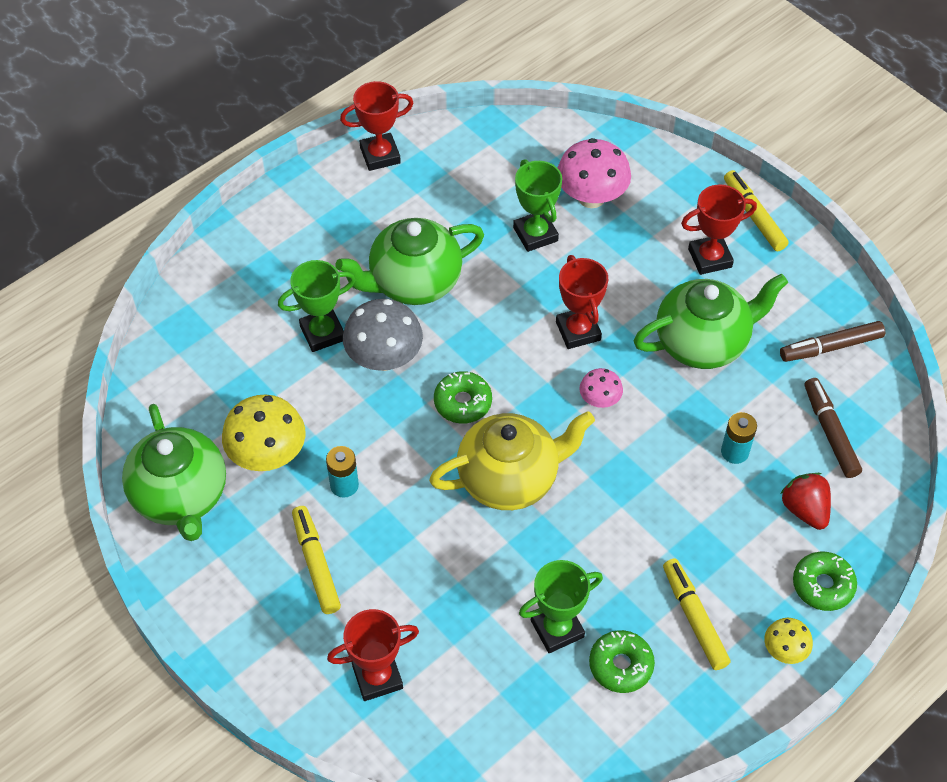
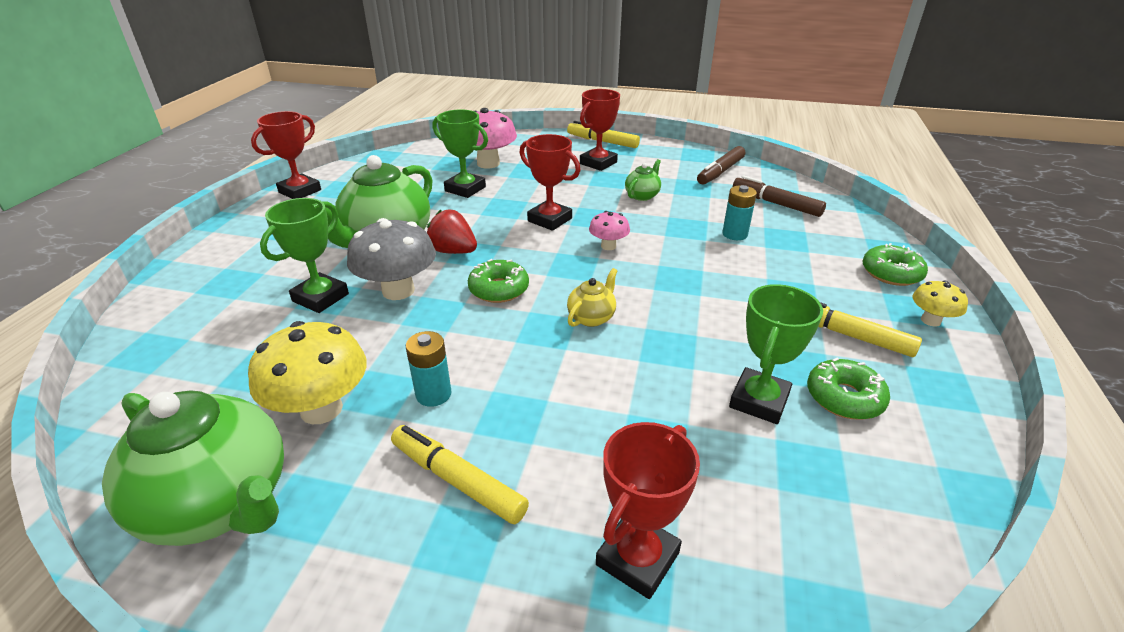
camera: 35 degrees left, 20 degrees down
(510, 478) = (592, 317): yellow teapot -> yellow teapot, size x0.45
(703, 342) = (642, 195): green teapot -> green teapot, size x0.45
(804, 509) = (819, 242): red strawberry -> red strawberry (453, 251)

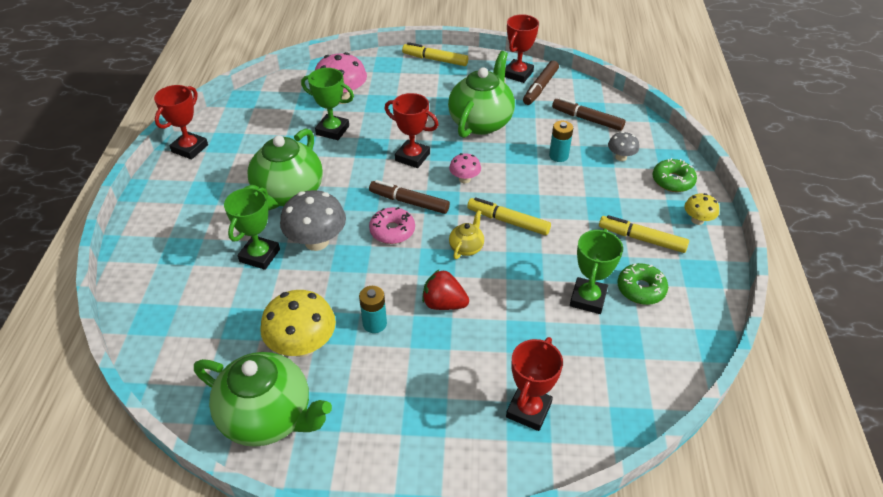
camera: 10 degrees left, 10 degrees up
(453, 251) = (345, 199): red strawberry -> red strawberry (444, 303)
(457, 480) = (411, 380): yellow marker -> yellow marker (508, 221)
(499, 289) = (392, 231): green donut -> pink donut
(531, 262) = (409, 202): none -> brown marker
(598, 163) = (437, 87): red trophy -> red trophy (518, 74)
(642, 195) = (481, 122): green teapot -> green teapot, size x2.22
(818, 243) = (621, 157): none -> grey mushroom

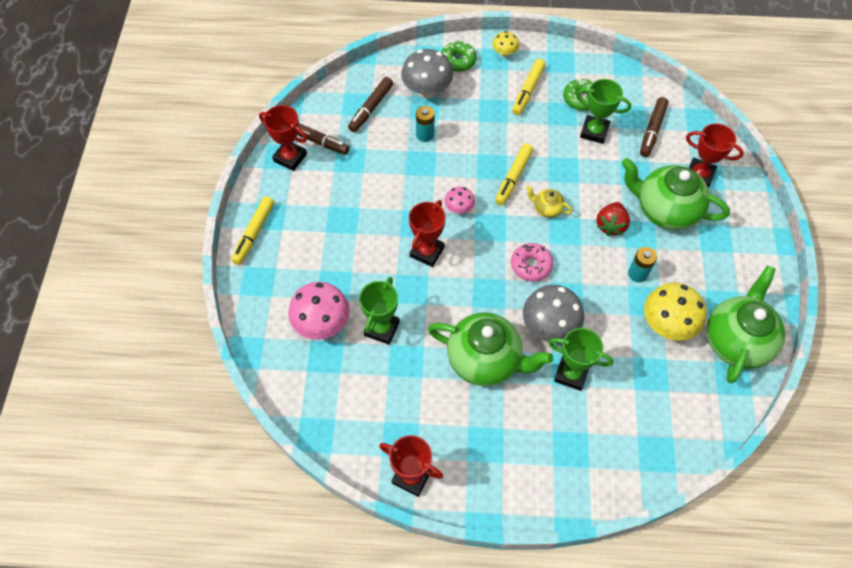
camera: 90 degrees left, 15 degrees up
(409, 202) = (492, 253): brown marker -> brown marker (652, 130)
(481, 122) = (372, 193): green teapot -> green teapot (665, 210)
(621, 157) = (427, 90): grey mushroom -> grey mushroom, size x1.86

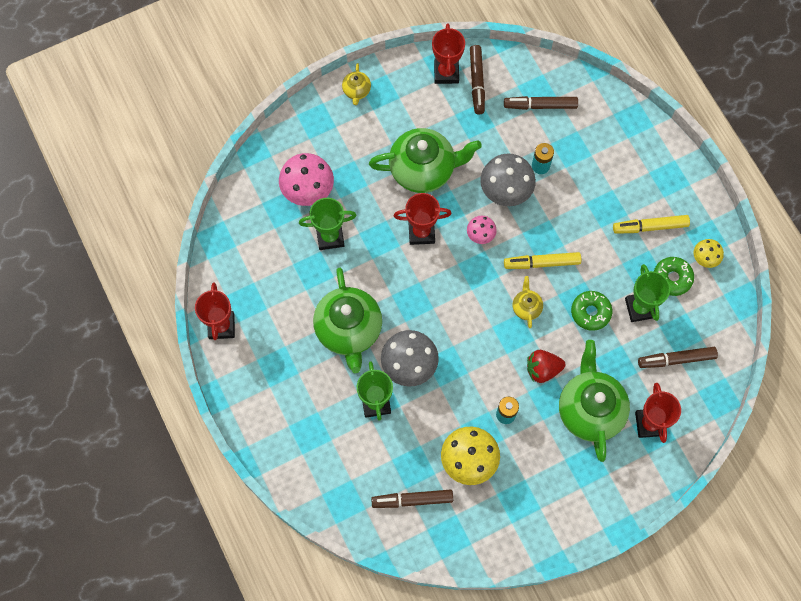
camera: 60 degrees right, 10 degrees up
(254, 233) = (356, 91): yellow marker -> yellow teapot
(427, 90) = (591, 140): grey mushroom -> grey mushroom (505, 190)
(458, 61) = (644, 148): green donut -> green donut (590, 312)
(504, 53) = (682, 184): yellow mushroom -> yellow mushroom (705, 258)
(531, 265) = (459, 322): pink donut -> none
(683, 391) = (412, 500): none -> brown marker
(736, 340) = (488, 526): green teapot -> green teapot (423, 170)

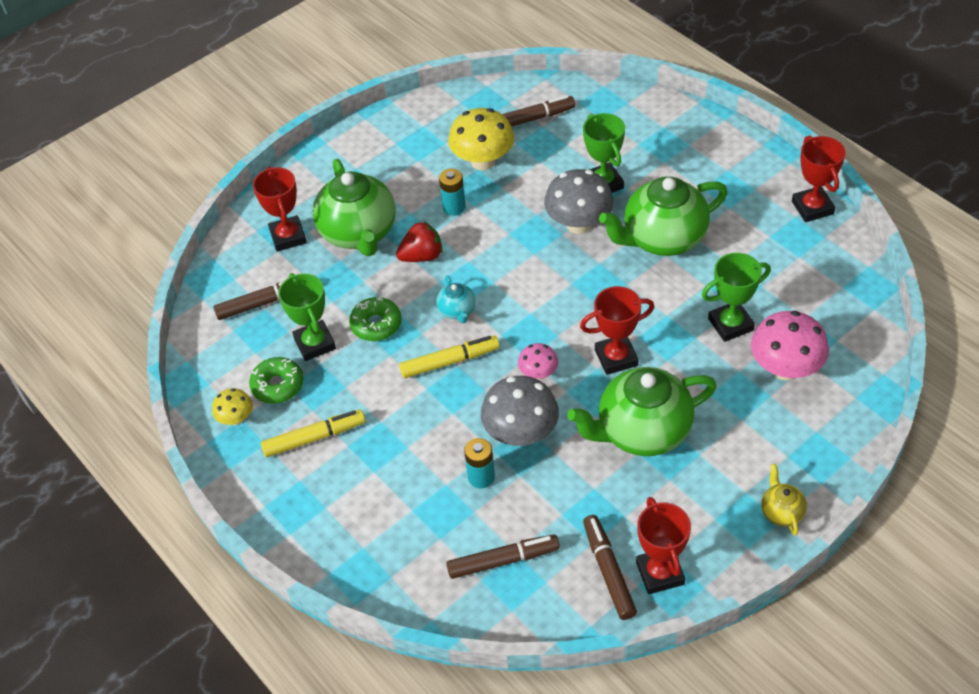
camera: 170 degrees right, 20 degrees down
(349, 330) = (662, 239): green teapot -> green teapot turned 90 degrees counterclockwise
(526, 307) = (457, 311): yellow teapot -> turquoise teapot

